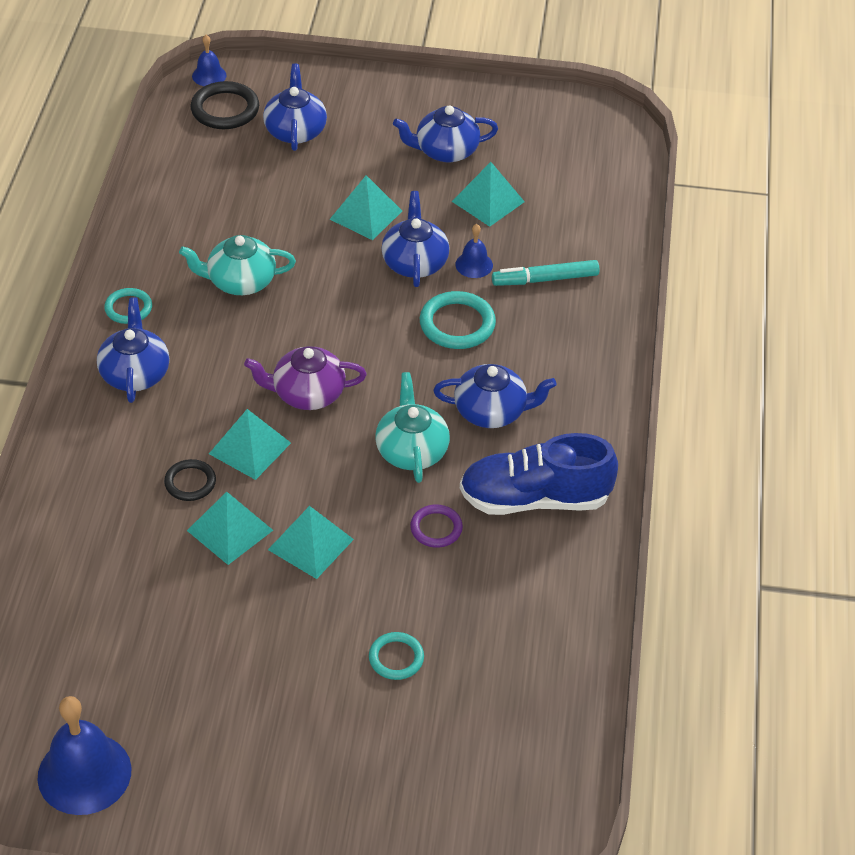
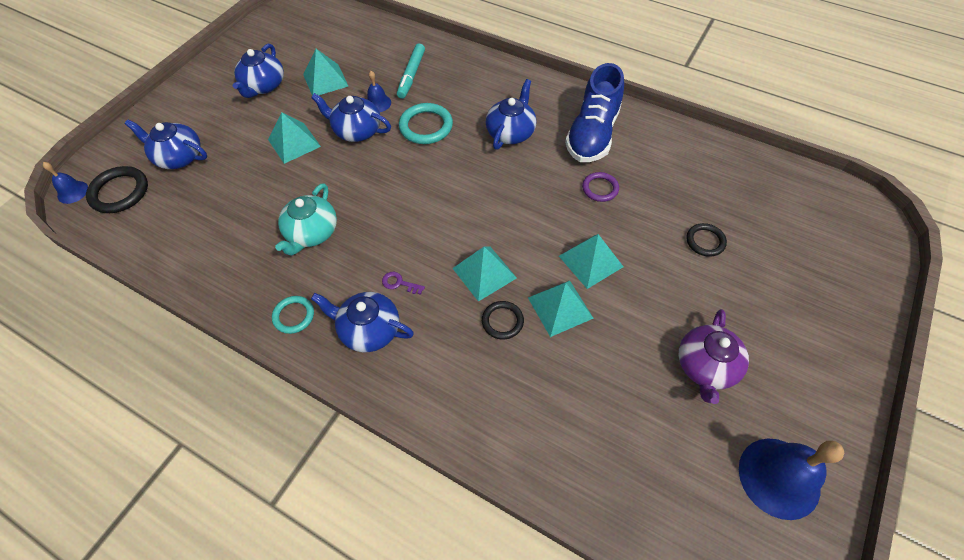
camera: 65 degrees left, 10 degrees up
(204, 378) = (399, 283): none -> purple key
(307, 393) = (447, 223): purple teapot -> purple teapot (705, 366)
(396, 658) = (705, 241): turquoise ring -> black ring
(411, 450) = (527, 181): turquoise teapot -> none

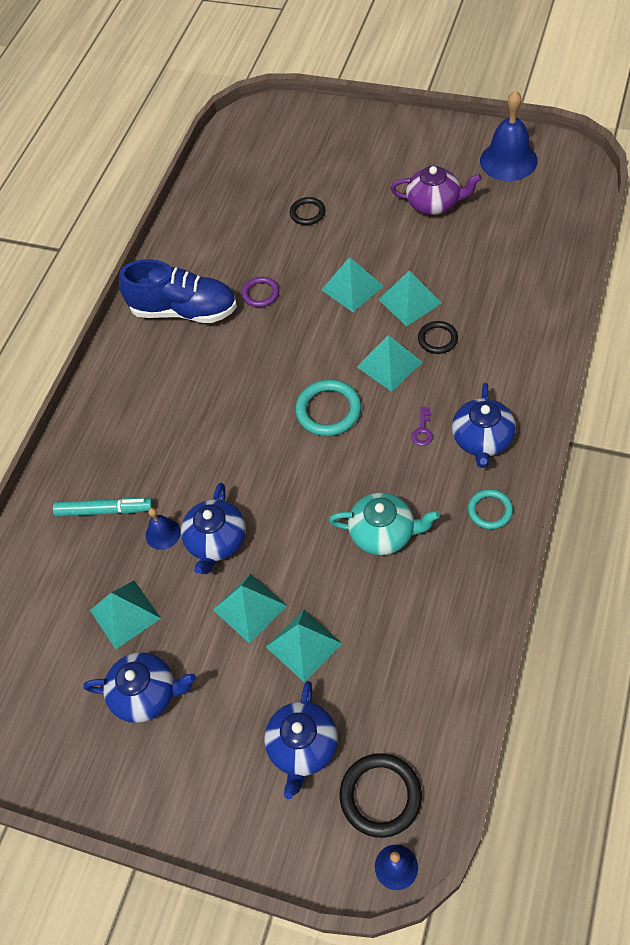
camera: 95 degrees left, 0 degrees up
(248, 168) = (304, 645): none -> turquoise pyramid
(426, 126) = (197, 468): turquoise ring -> turquoise ring (328, 410)
(511, 132) = (193, 382): blue teapot -> none

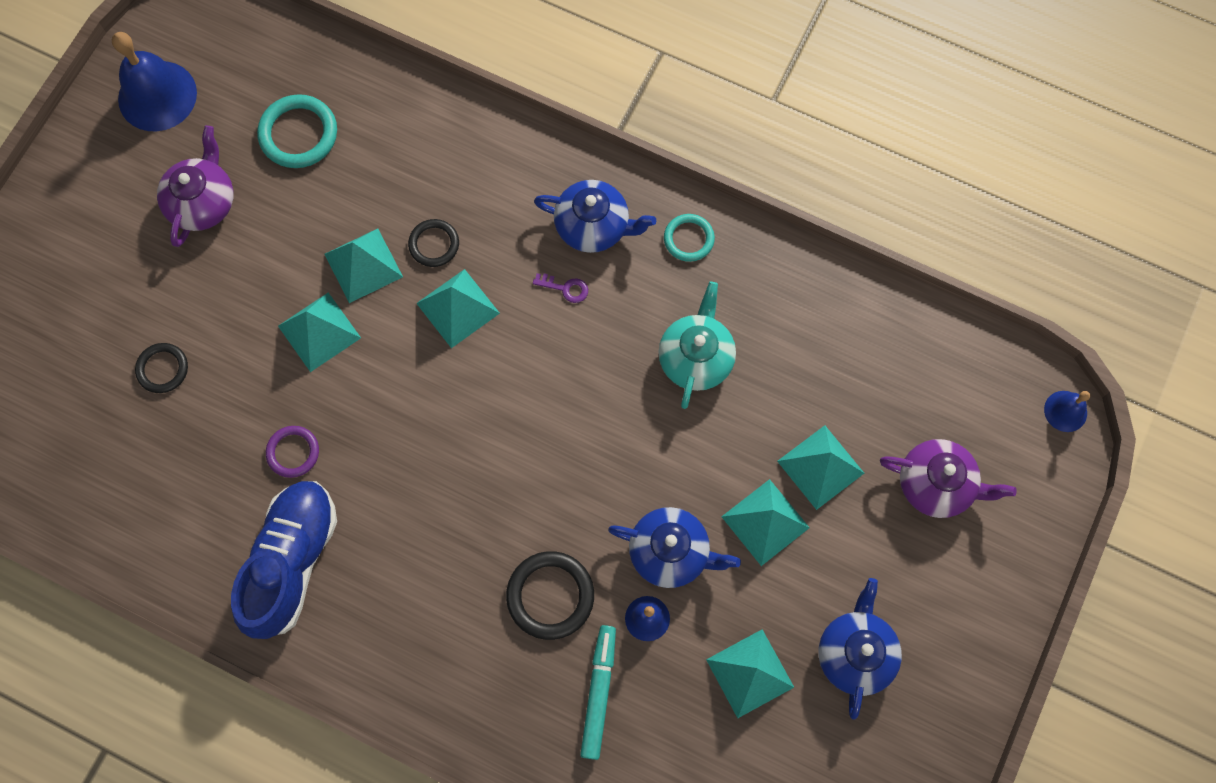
camera: 90 degrees left, 15 degrees up
(303, 747) = (936, 484): blue teapot -> purple teapot
(328, 410) = (510, 392): turquoise ring -> turquoise ring (298, 134)
(380, 796) = (995, 413): black ring -> black ring (550, 596)

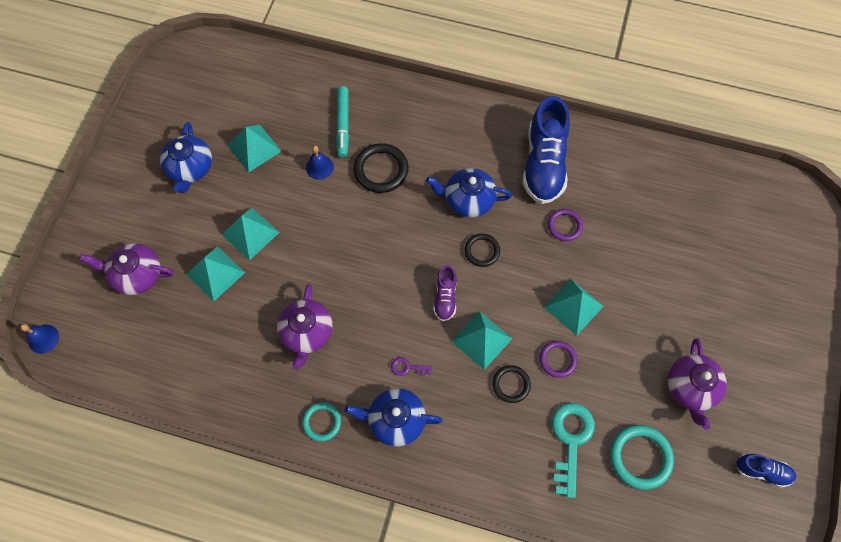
camera: 170 degrees right, 5 degrees down
(157, 96) = (762, 471): blue bell -> blue shoe
(162, 369) = (669, 264): black ring -> black ring (482, 251)
(363, 265) = (557, 360): turquoise pyramid -> purple ring
(378, 166) = (570, 441): none -> turquoise key
(494, 374) = (445, 297): none -> purple shoe
(670, 552) = (309, 206): blue teapot -> blue teapot (468, 199)
(696, 357) = (307, 333): turquoise teapot -> purple teapot

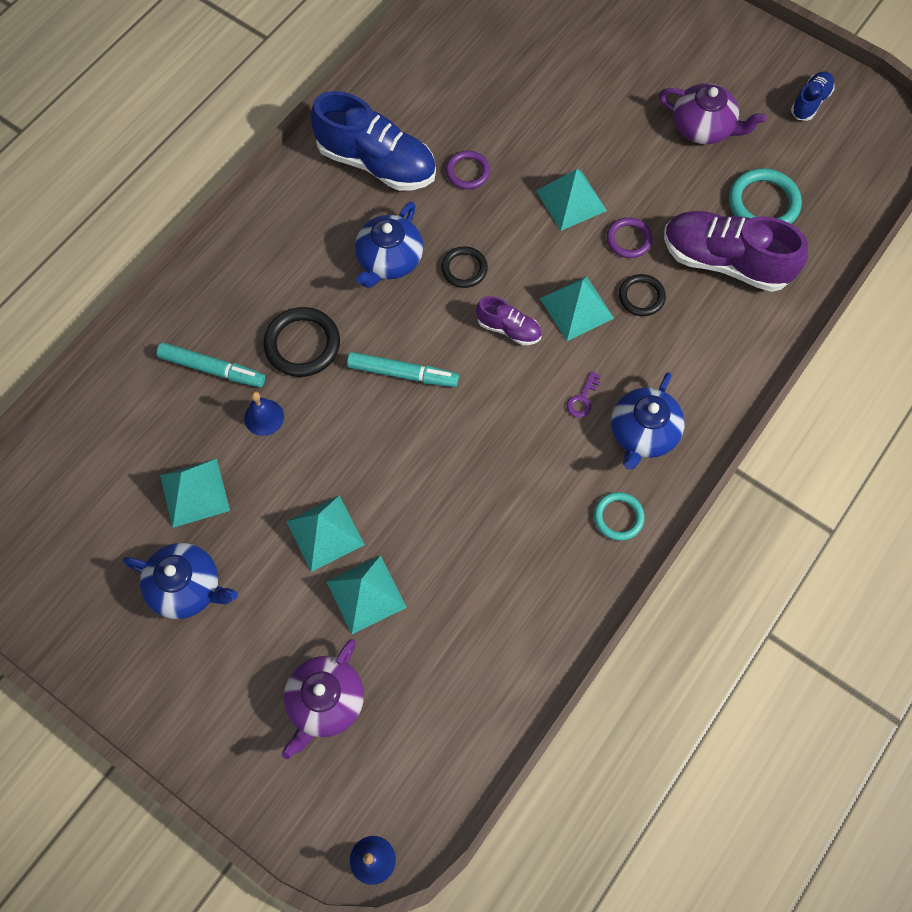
camera: 70 degrees left, 0 degrees up
(307, 333) = (495, 501): purple teapot -> none
(382, 239) = (403, 373): none -> turquoise marker
(570, 441) = (725, 261): turquoise key -> purple shoe

